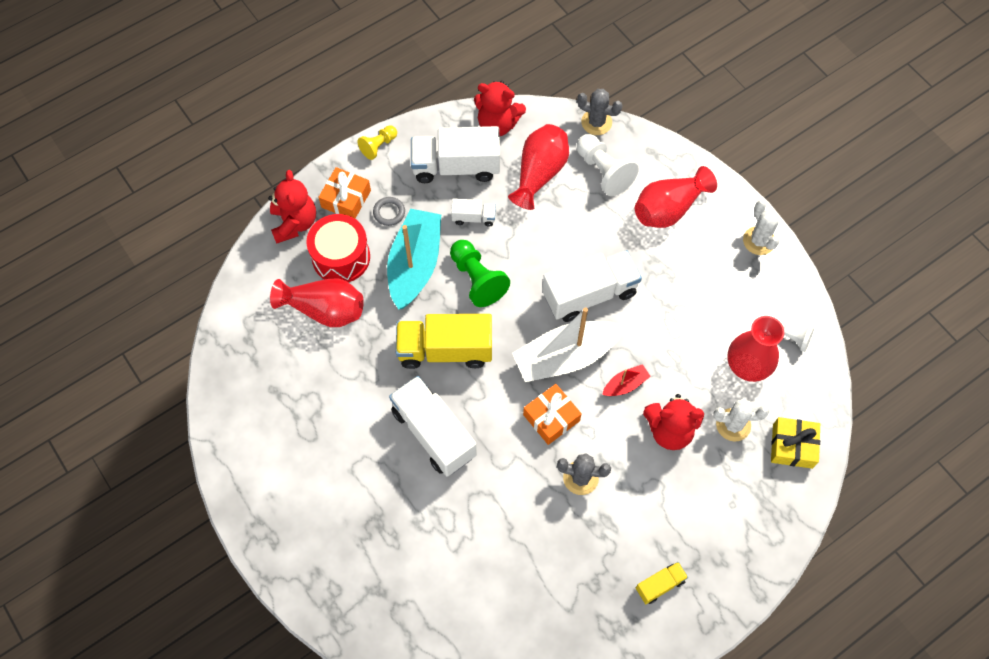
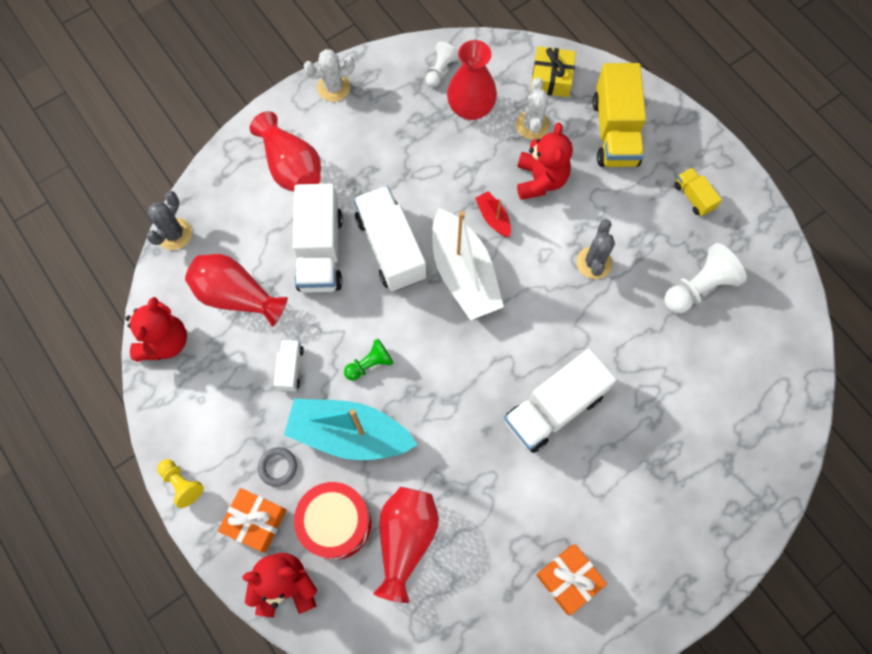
camera: 90 degrees left, 5 degrees up
(445, 350) = (456, 398): yellow truck -> yellow truck (614, 132)
(456, 166) = (220, 389): white truck -> white truck (320, 251)
(477, 279) = (370, 364): green pawn -> green pawn, size x0.60
(551, 418) = (531, 289): orange gift -> orange gift (568, 579)
(603, 171) = (240, 229): white pawn -> white pawn (698, 287)

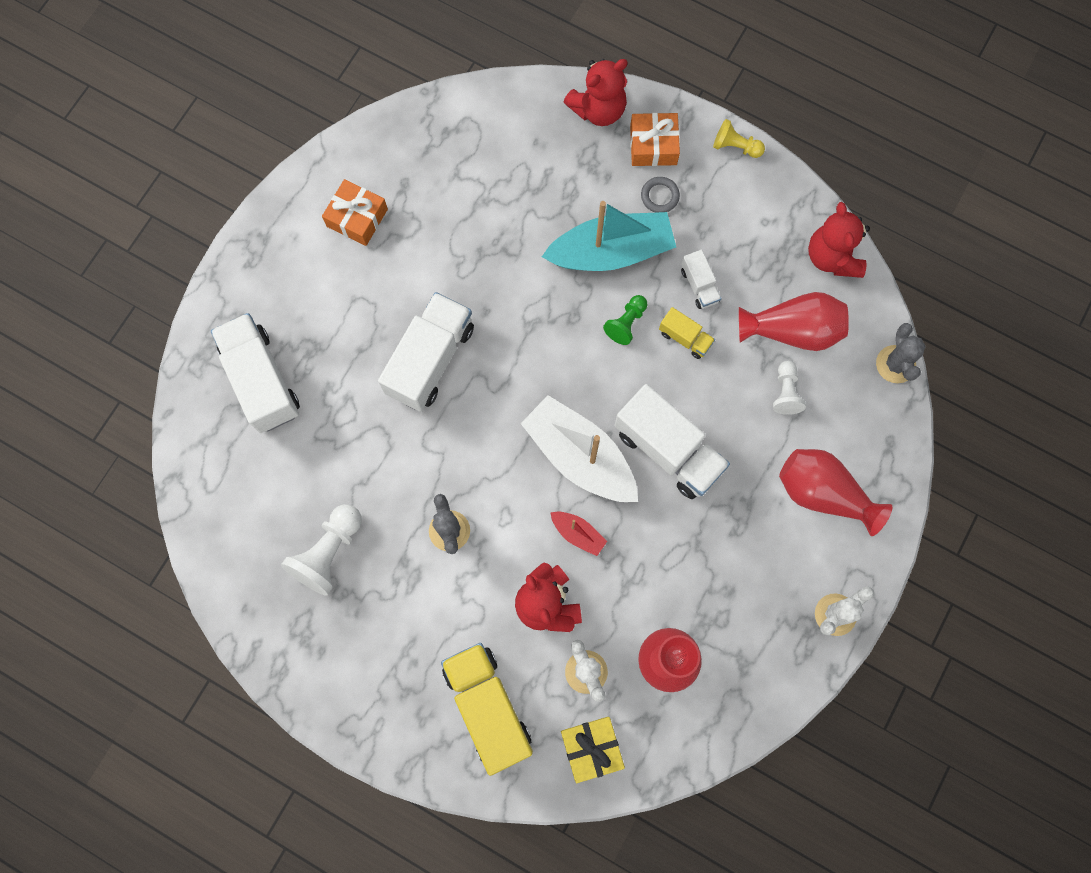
camera: 155 degrees right, 5 degrees up
(320, 251) = (738, 413): white truck -> white truck (261, 381)
(336, 523) = (582, 174): red drum -> none
(406, 539) = (514, 188): red vase -> none
(440, 70) = (726, 697): white pawn -> white pawn (785, 392)
(693, 197) = (369, 662): yellow truck -> yellow truck (685, 338)

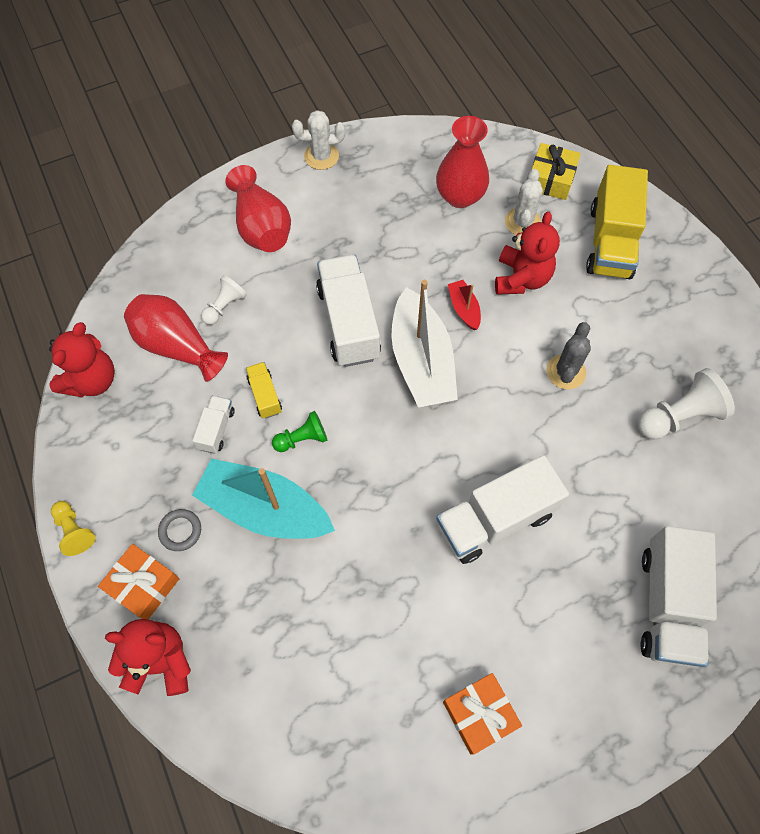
camera: 145 degrees left, 10 degrees down
(895, 364) = (127, 274): grey cactus -> none

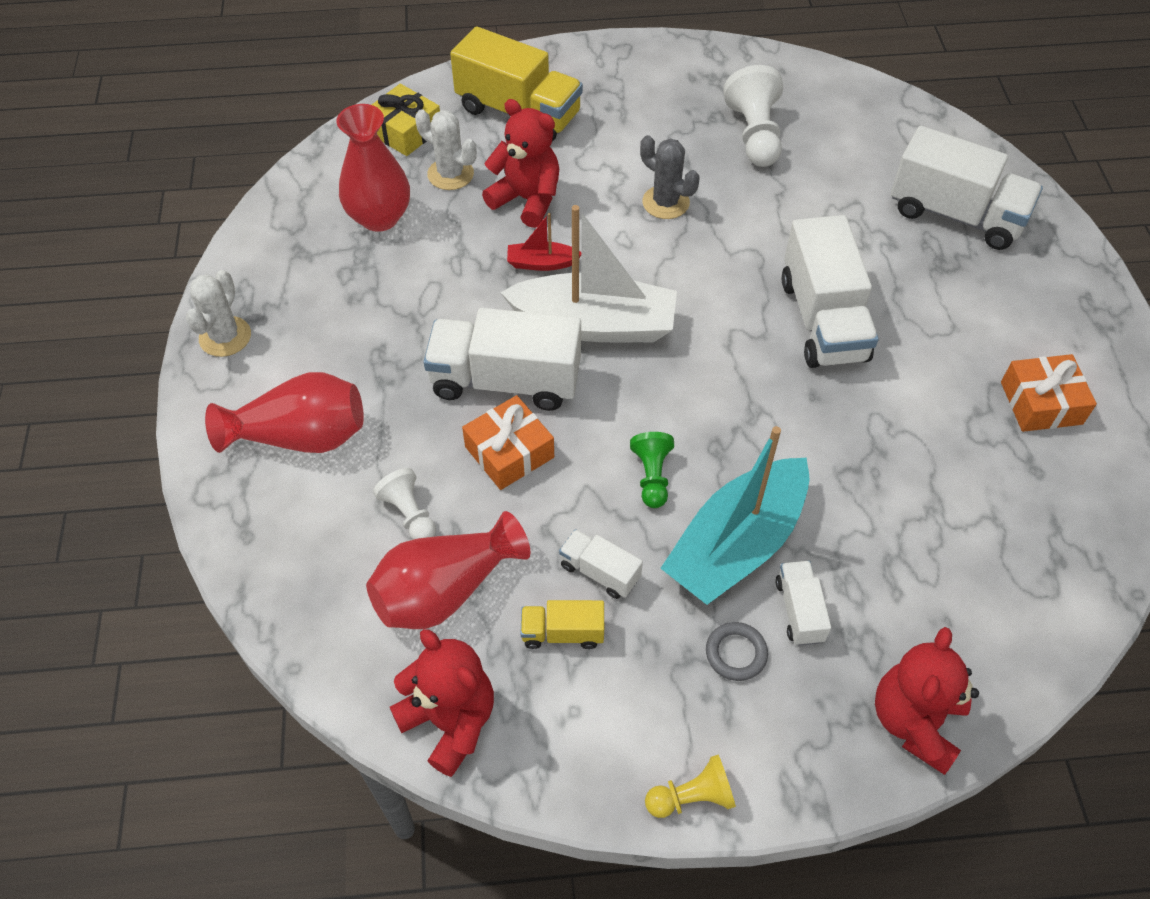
camera: 70 degrees left, 10 degrees down
(143, 585) = (801, 719): orange gift -> orange gift (509, 452)
(224, 564) = (799, 611): none -> white truck
(265, 395) = (572, 502): yellow truck -> yellow truck (562, 633)

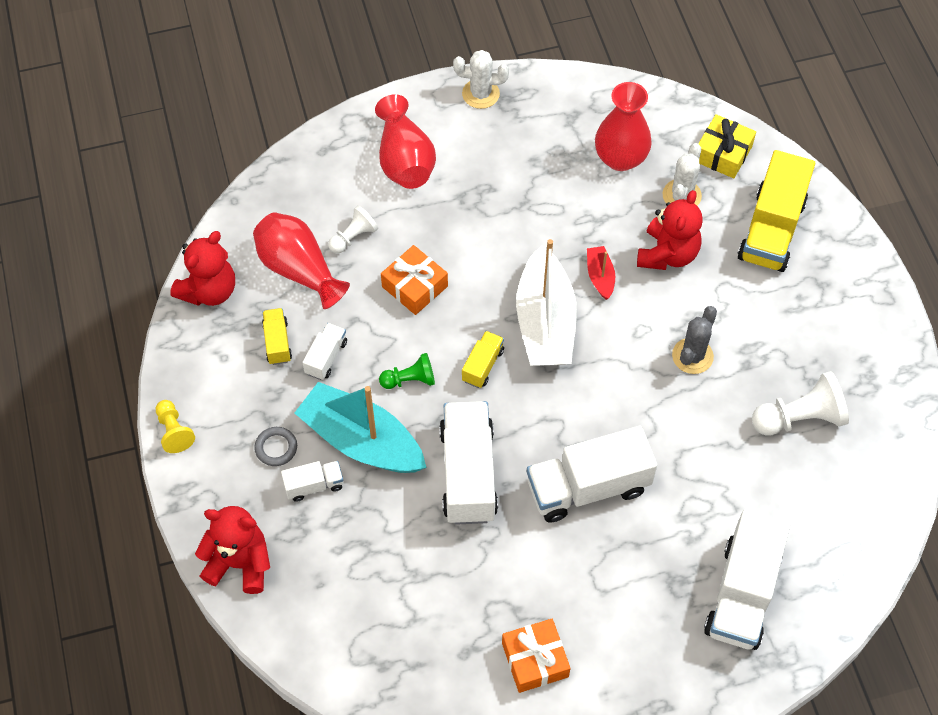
camera: 80 degrees right, 5 degrees up
(505, 381) = (477, 273): white truck -> white truck (468, 473)
(644, 395) = (483, 365): none -> yellow truck

